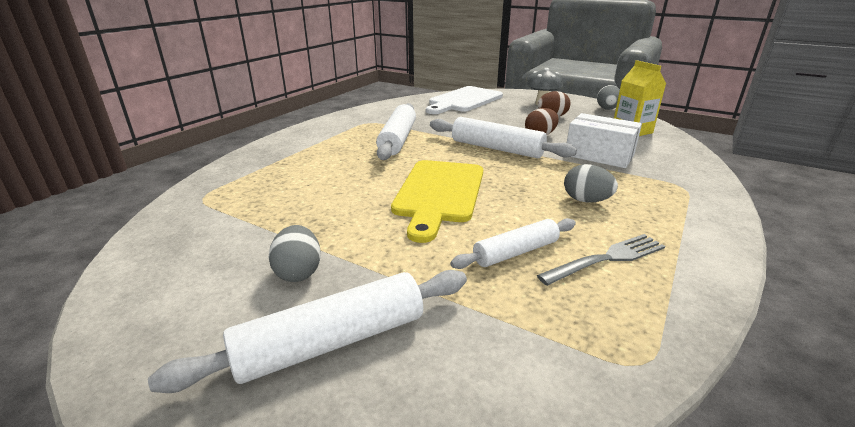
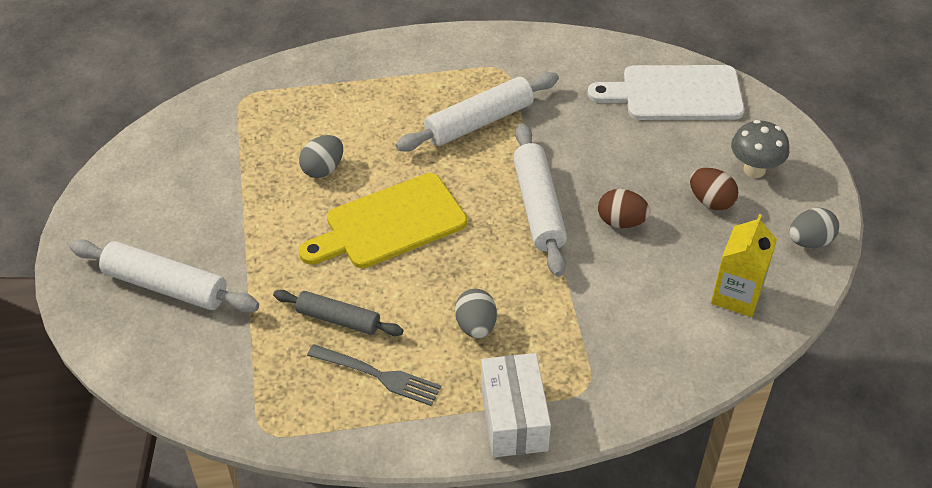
camera: 50 degrees right, 20 degrees up
(298, 272) = (209, 224): grey egg -> grey egg (323, 169)
(515, 252) = (338, 319): white rolling pin -> grey rolling pin
(599, 155) = (610, 295): white box -> white box (513, 418)

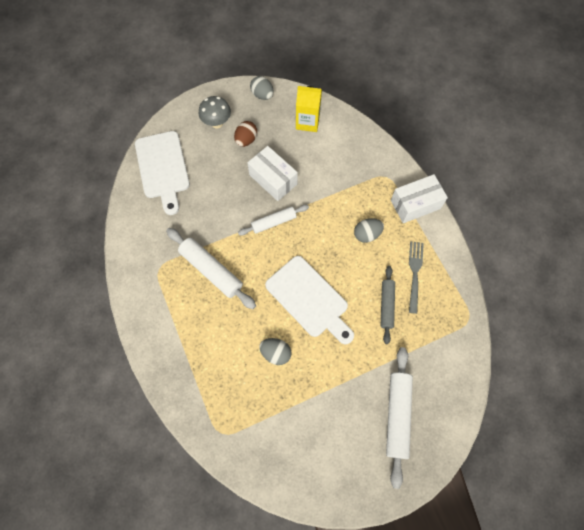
camera: 105 degrees left, 20 degrees up
(389, 224) = (309, 299): yellow cutting board -> white cutting board
(538, 207) = (273, 222): white rolling pin -> white rolling pin, size x0.64
(621, 222) = (273, 179): brown egg -> white box

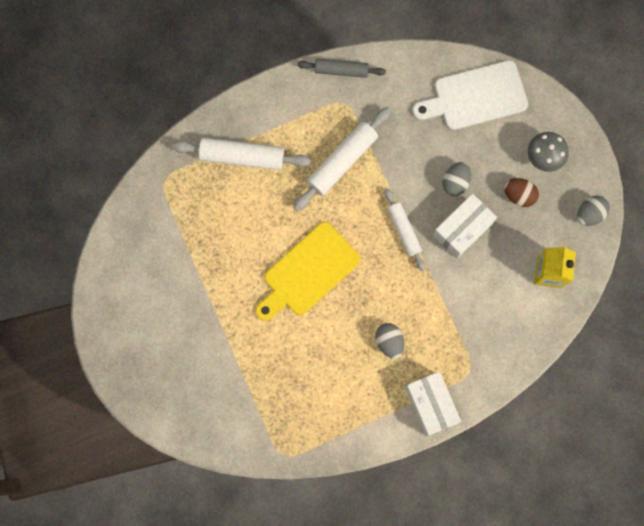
camera: 90 degrees right, 10 degrees up
(276, 353) = (246, 235): grey egg -> grey egg (455, 182)
(309, 299) = (308, 272): white cutting board -> yellow cutting board
(386, 305) = (300, 360): grey rolling pin -> grey rolling pin (341, 70)
(397, 415) = (177, 363): white rolling pin -> white rolling pin (242, 156)
(414, 273) = (339, 396): grey fork -> none

